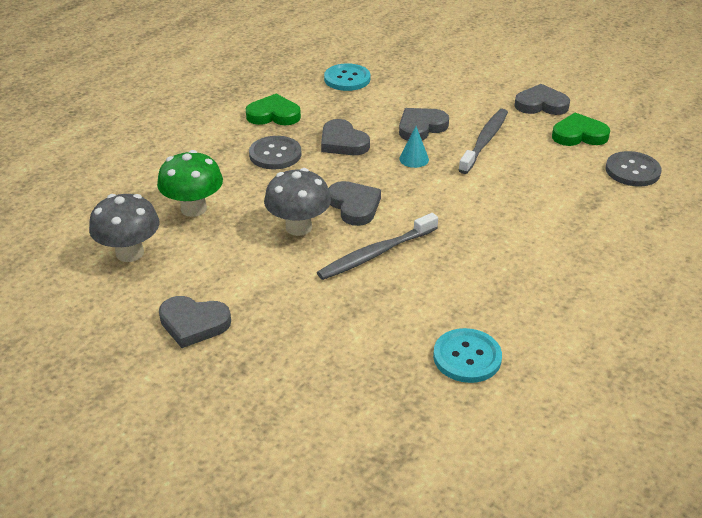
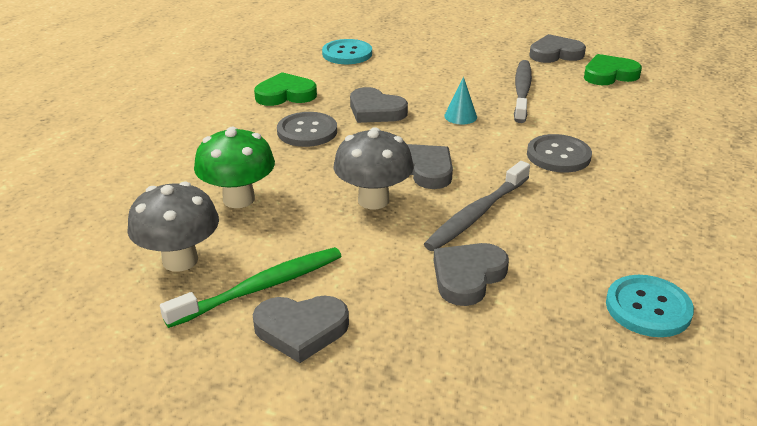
camera: 15 degrees left, 5 degrees down
(179, 286) = (261, 287): none -> green toothbrush
(421, 127) = (450, 87): grey heart -> grey heart (468, 276)
(632, 171) = (682, 98): grey button -> grey button (558, 155)

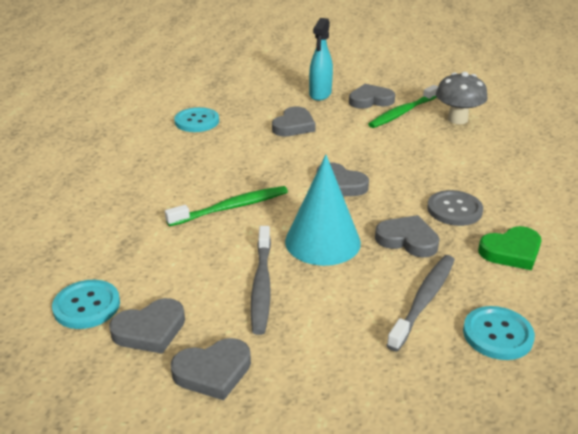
camera: 170 degrees right, 0 degrees up
(239, 199) = (457, 152): green mushroom -> none
(373, 200) = (366, 160): grey mushroom -> none
(397, 363) = (320, 94): none -> turquoise spray bottle
(460, 116) = (322, 241): turquoise cone -> turquoise cone, size x2.32
(476, 214) = (294, 157): grey toothbrush -> grey toothbrush (424, 300)
(558, 155) = (231, 207): grey button -> green toothbrush
(609, 75) = (150, 330): green heart -> grey heart
(670, 91) = (87, 306): none -> turquoise button

